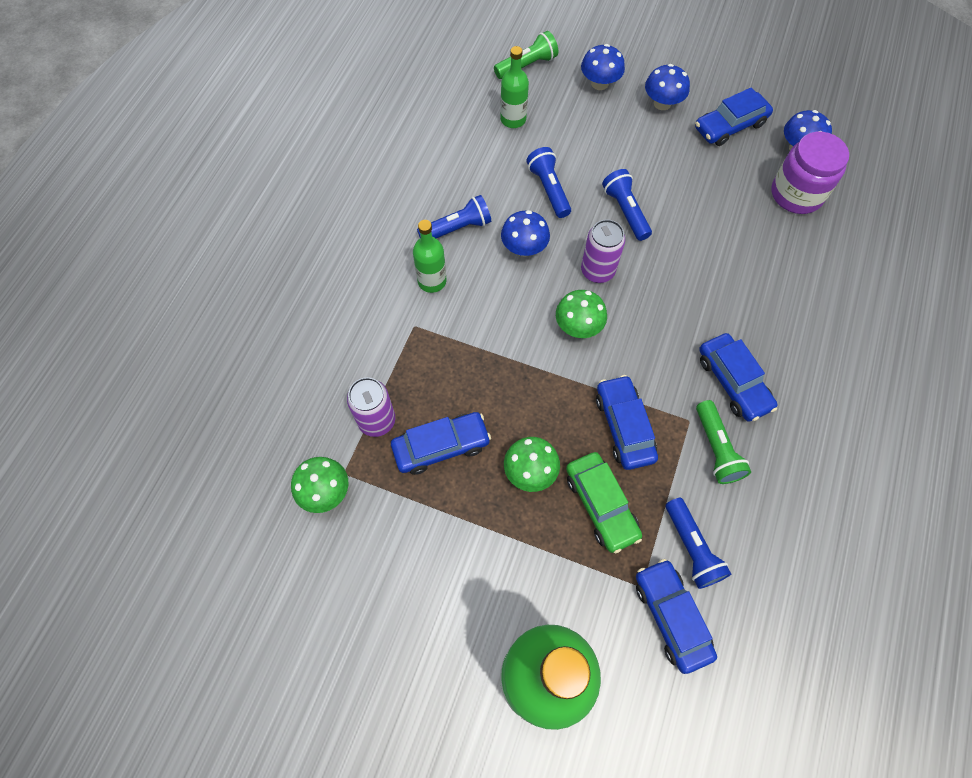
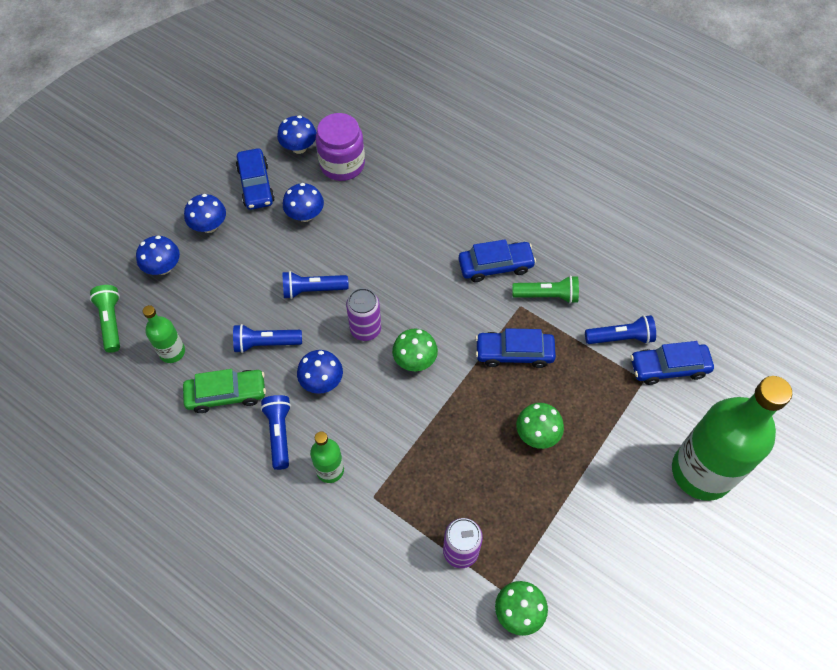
camera: 75 degrees left, 5 degrees down
(441, 446) = (498, 500): blue car -> none
(601, 505) = (575, 389): green car -> green car (226, 394)
(713, 179) = (305, 215): none -> blue mushroom

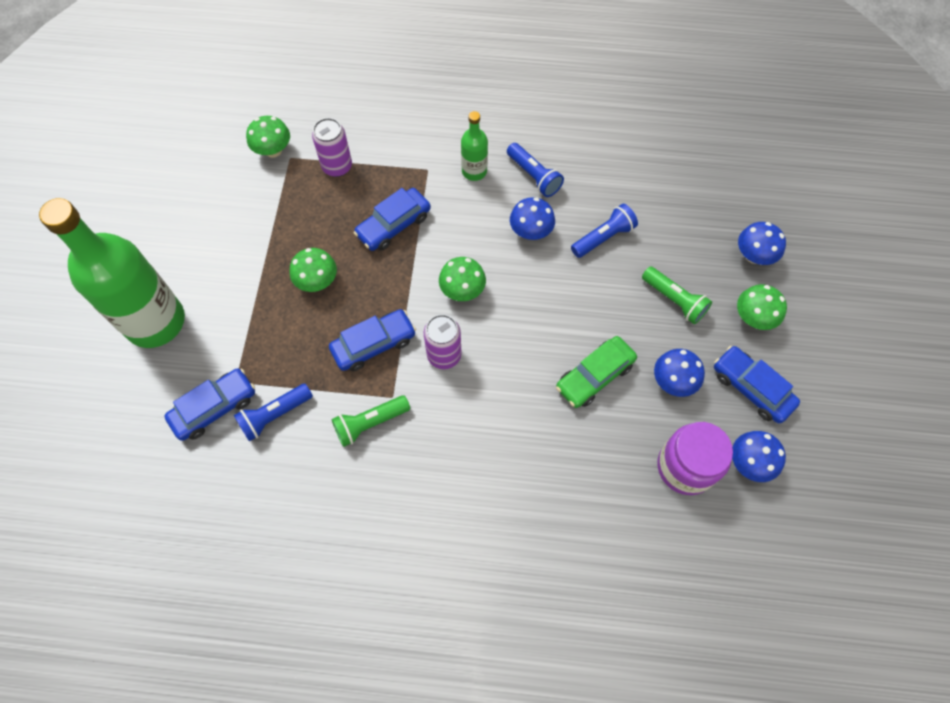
camera: 150 degrees right, 5 degrees up
(111, 322) = (747, 188): green flashlight -> green flashlight (674, 300)
(172, 352) = (674, 191): green bottle -> none
(209, 226) = (753, 318): blue mushroom -> green mushroom
(226, 394) = (600, 182): green car -> green car (594, 376)
(313, 290) = (602, 306): blue flashlight -> none
(365, 329) = (526, 295): purple can -> purple can (444, 355)
(495, 266) = (441, 429): blue car -> blue car (393, 225)

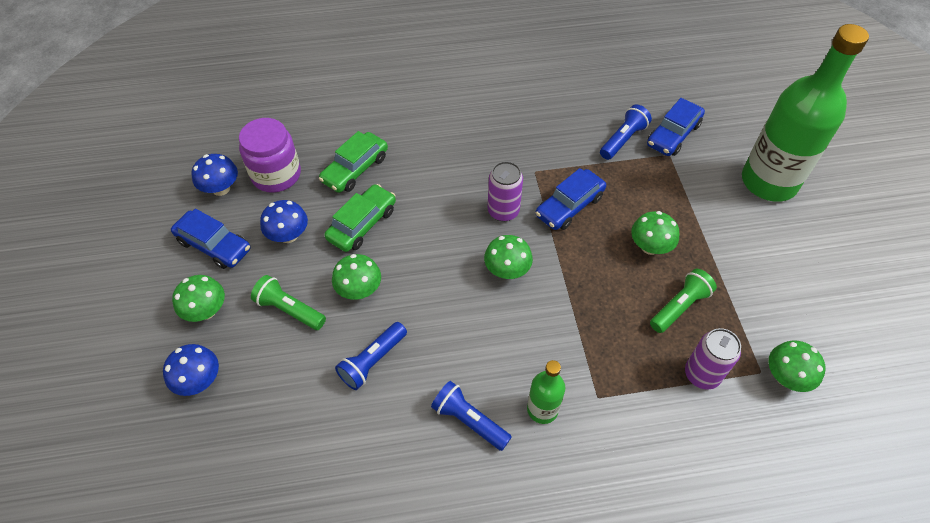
camera: 165 degrees right, 10 degrees down
(370, 423) = (544, 150): green flashlight -> green flashlight (679, 306)
(393, 225) = (604, 320): blue car -> none
(530, 231) = (455, 349): blue mushroom -> none
(593, 452) = (355, 169): none -> green car
(607, 304) = (359, 290): none -> green mushroom

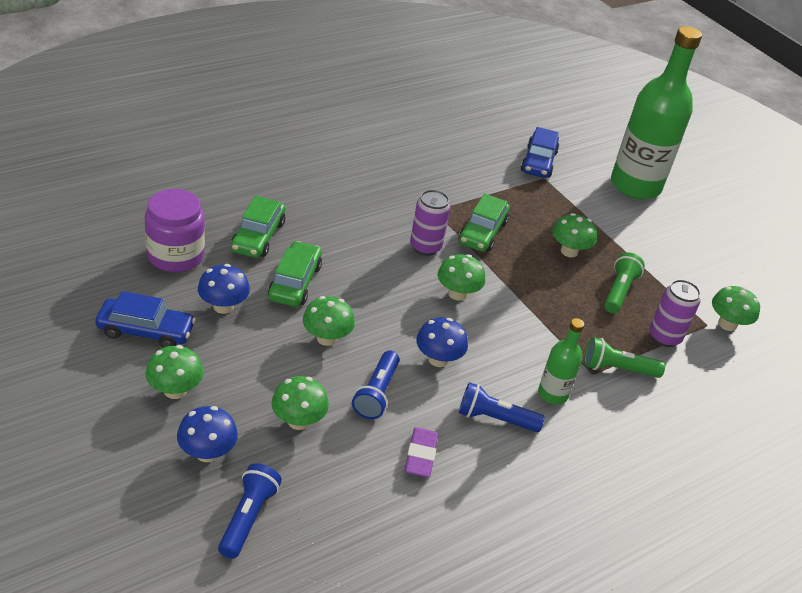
camera: 30 degrees left, 15 degrees down
(221, 188) = (120, 278): blue mushroom -> blue mushroom (438, 359)
(289, 310) = (265, 370): green flashlight -> green flashlight (617, 369)
(289, 370) = (298, 421): none -> green mushroom
(377, 440) = (421, 455): none -> purple eraser
(569, 206) = (482, 232): blue car -> green car
(623, 139) = (498, 172): blue flashlight -> blue flashlight (248, 517)

